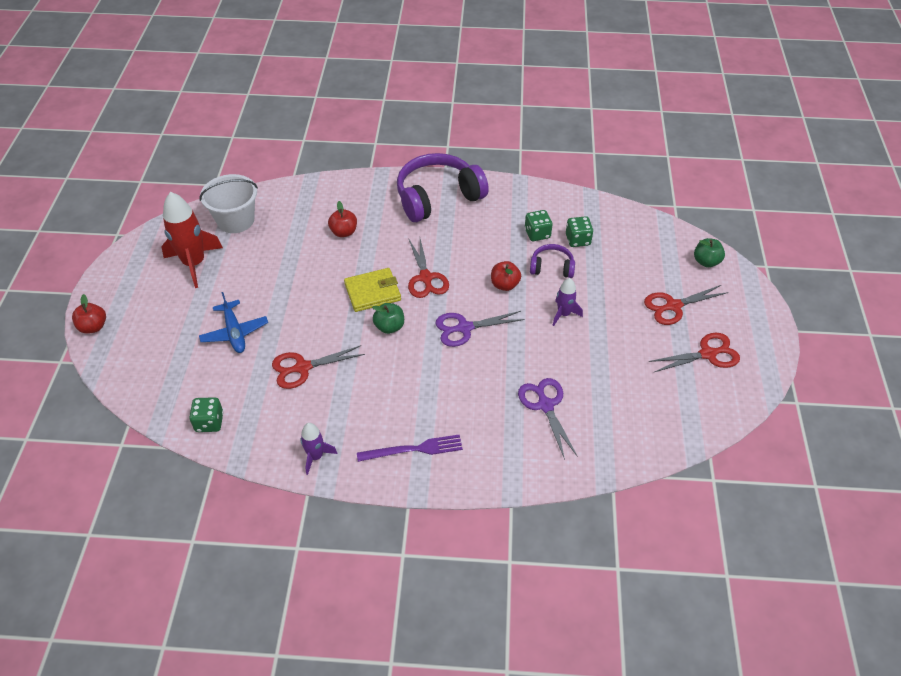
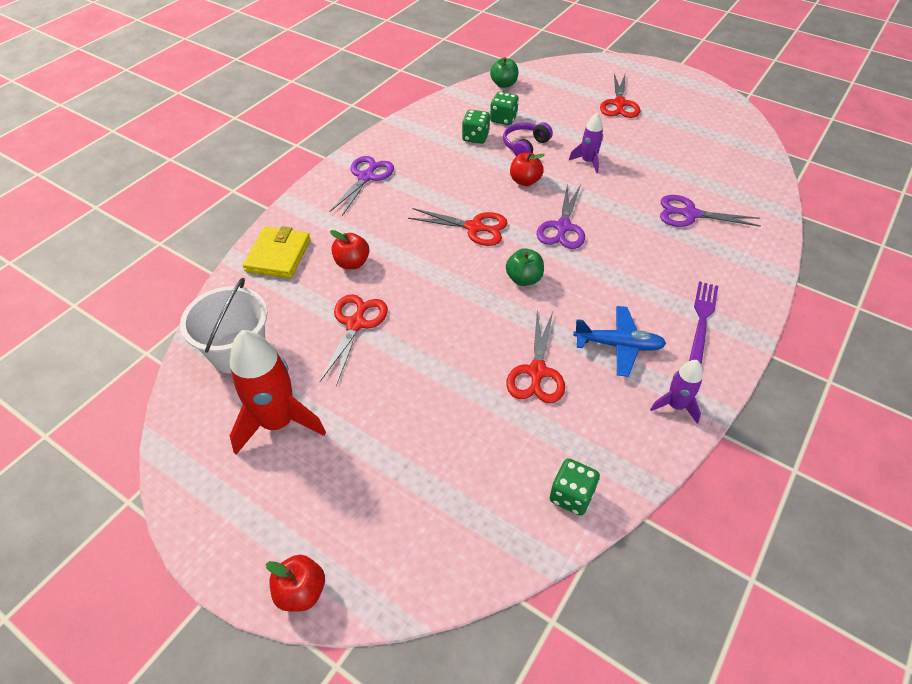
camera: 60 degrees left, 0 degrees up
(234, 332) = (436, 419): blue plane -> blue plane (618, 345)
(372, 292) = (463, 273): yellow wallet -> yellow wallet (278, 255)
(438, 197) = (366, 177): purple headphones -> purple scissors
(706, 262) = (582, 70): green apple -> green apple (504, 84)
(708, 354) = (681, 109): red scissors -> red scissors (355, 324)

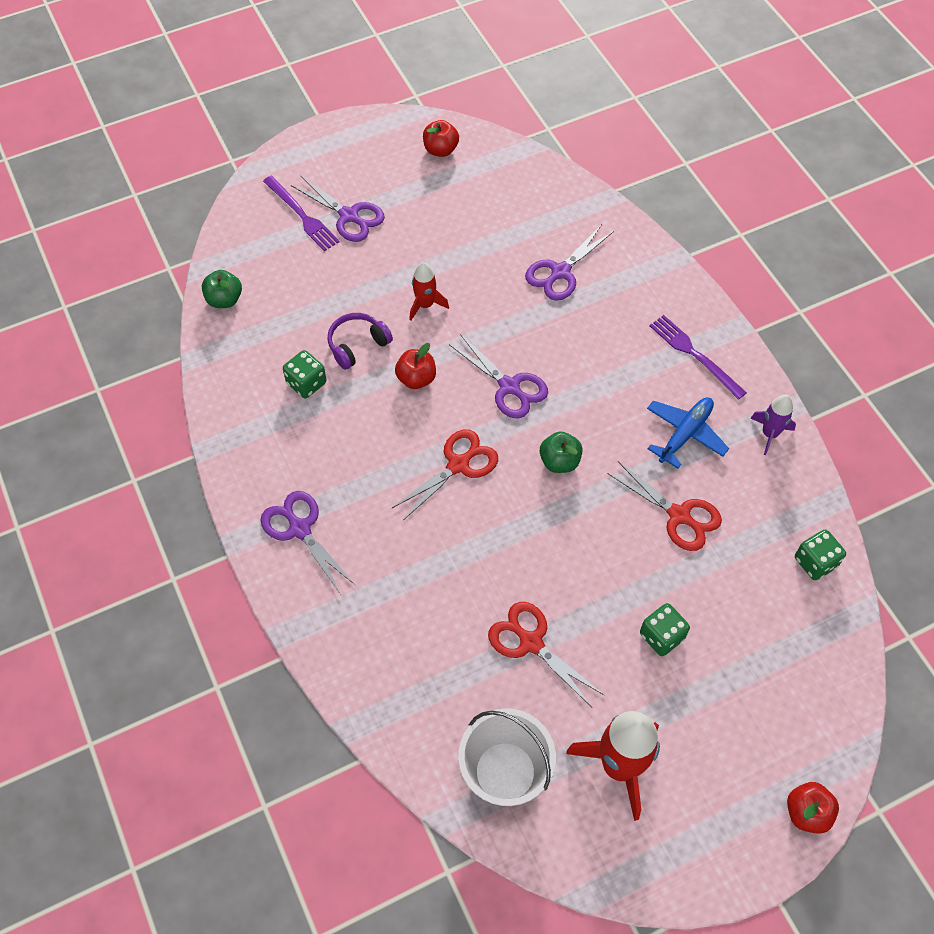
camera: 60 degrees left, 10 degrees up
(278, 255) = (378, 678): yellow wallet -> none
(352, 263) = (438, 607): red apple -> red apple (440, 150)
(503, 119) = (293, 338): green dice -> green dice (661, 636)
(525, 146) = (357, 345): purple headphones -> purple headphones turned 75 degrees clockwise
(588, 162) = (425, 305): purple rocket -> red rocket
(597, 86) = (302, 215): none -> purple fork
(619, 104) = (349, 216): red scissors -> purple scissors

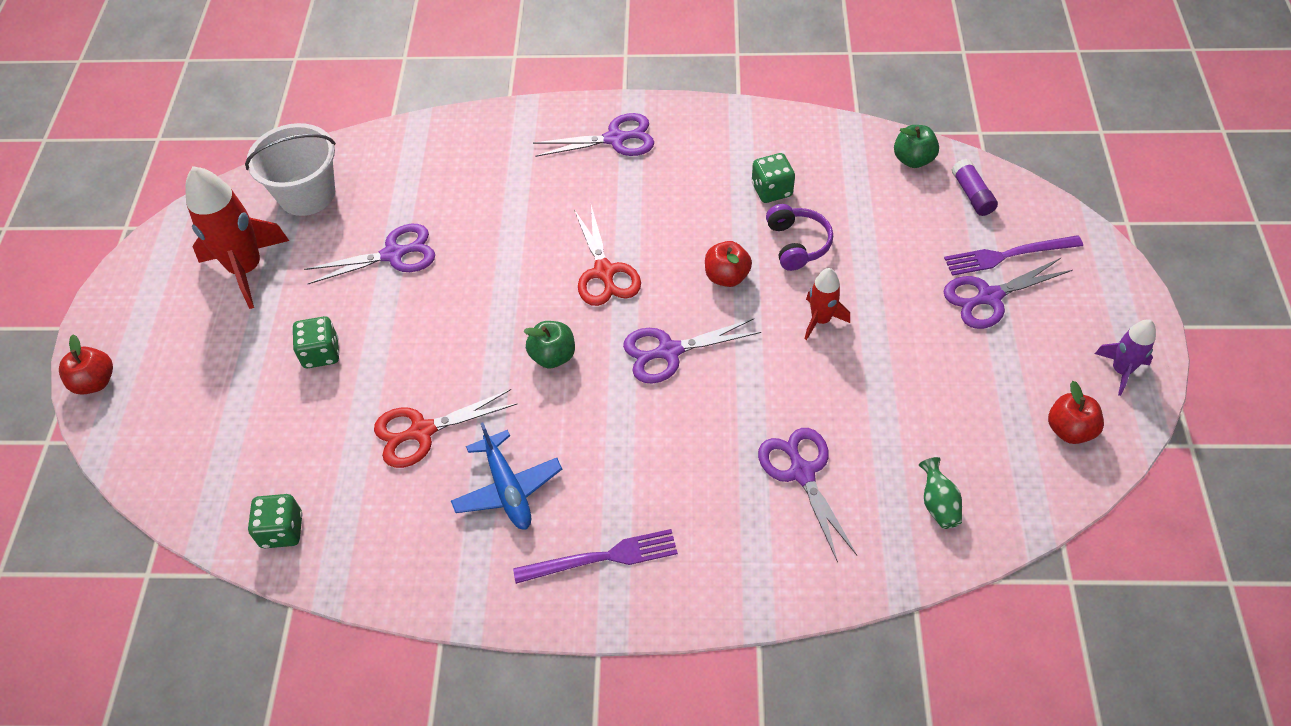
camera: 120 degrees right, 5 degrees down
(247, 252) = (972, 195): none -> purple glue stick
(530, 642) = (393, 254): red scissors -> purple scissors
(537, 198) = (938, 504): none -> green vase
(769, 434) = (450, 578): purple rocket -> purple rocket (1121, 370)

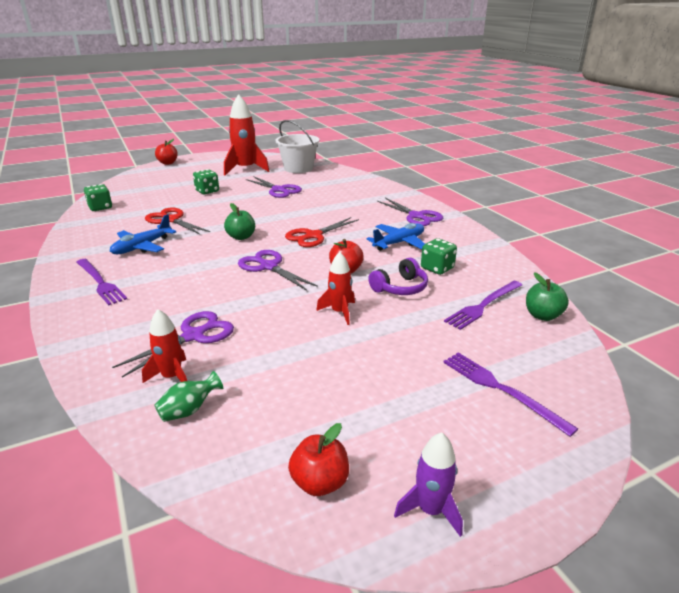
camera: 60 degrees right, 25 degrees down
(684, 193) = (399, 243): none -> blue plane
(871, 193) = (483, 305): none -> purple fork
(874, 508) = (172, 377): none -> red rocket
(972, 195) = (545, 353): purple glue stick -> none
(989, 297) = (439, 388): purple scissors -> none

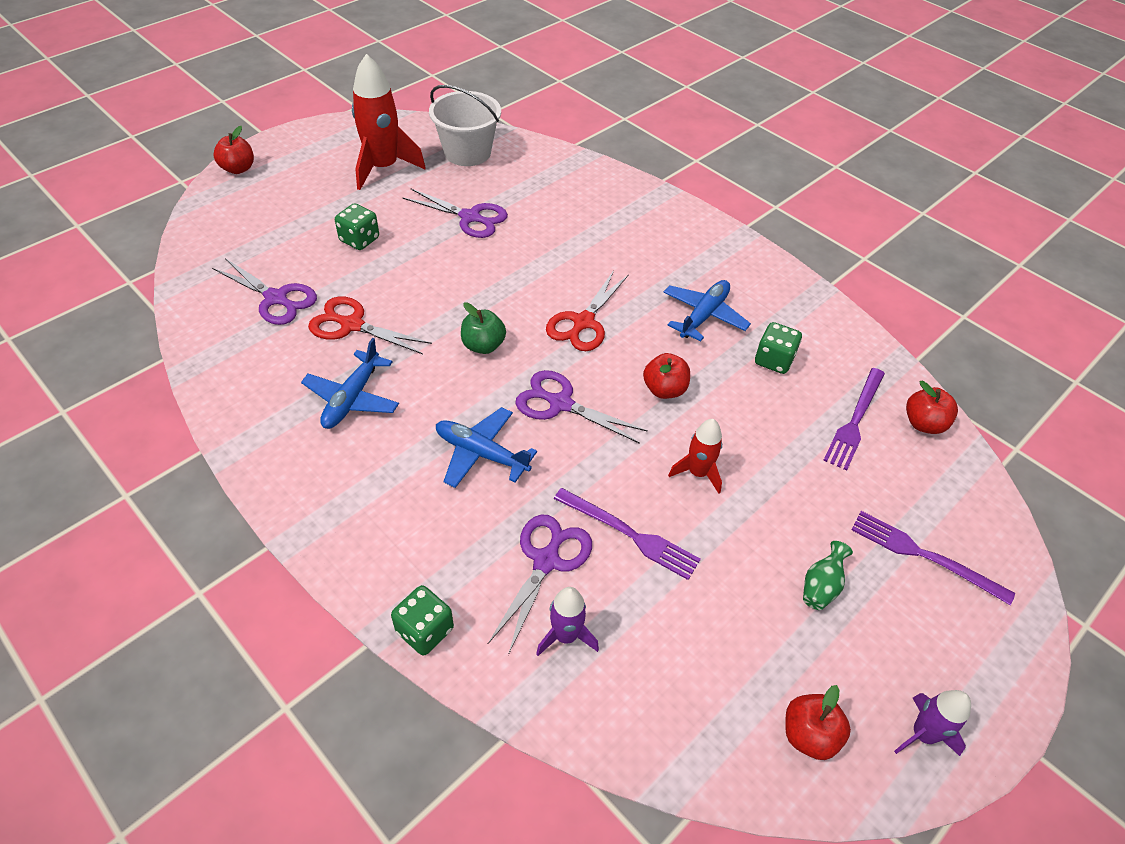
camera: 20 degrees left, 20 degrees up
(100, 207) = (212, 315): green dice -> green dice (425, 630)
(100, 282) = (347, 490): purple fork -> purple fork (630, 534)
(172, 377) = (566, 636): red rocket -> purple rocket
(189, 410) = (619, 680): green vase -> green vase (821, 586)
(197, 280) = (481, 453): none -> blue plane
(400, 288) = (747, 409): purple headphones -> none
(416, 216) = (699, 250): purple scissors -> purple scissors (276, 298)
(542, 315) = (923, 423): green apple -> red apple

